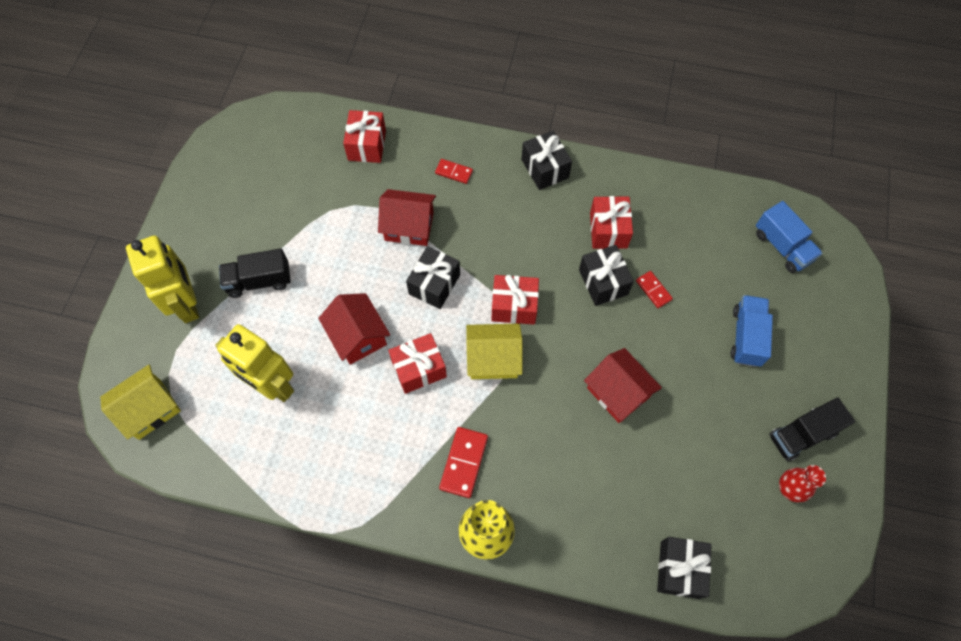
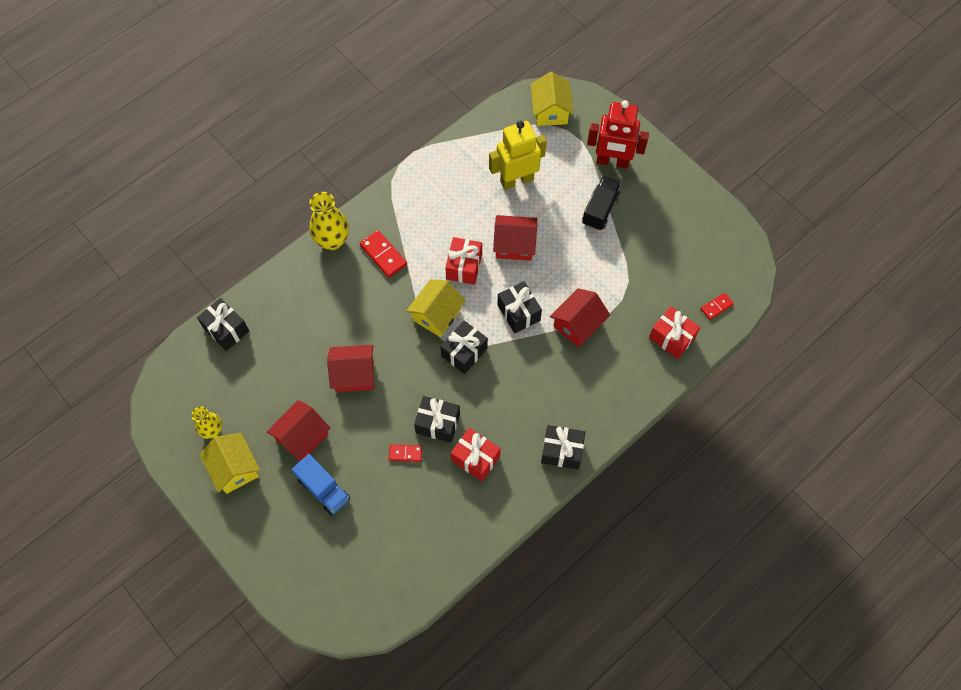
camera: 125 degrees right, 0 degrees up
(187, 303) = (612, 162): yellow robot -> red robot
(454, 172) = (604, 383): red domino -> red domino (716, 307)
(514, 306) = (464, 352): red gift -> black gift
(718, 394) = (302, 437): none -> red house
(782, 246) = (367, 578): blue truck -> none
(789, 489) = (212, 430): red vase -> yellow vase
(802, 434) = (234, 468): black truck -> yellow house

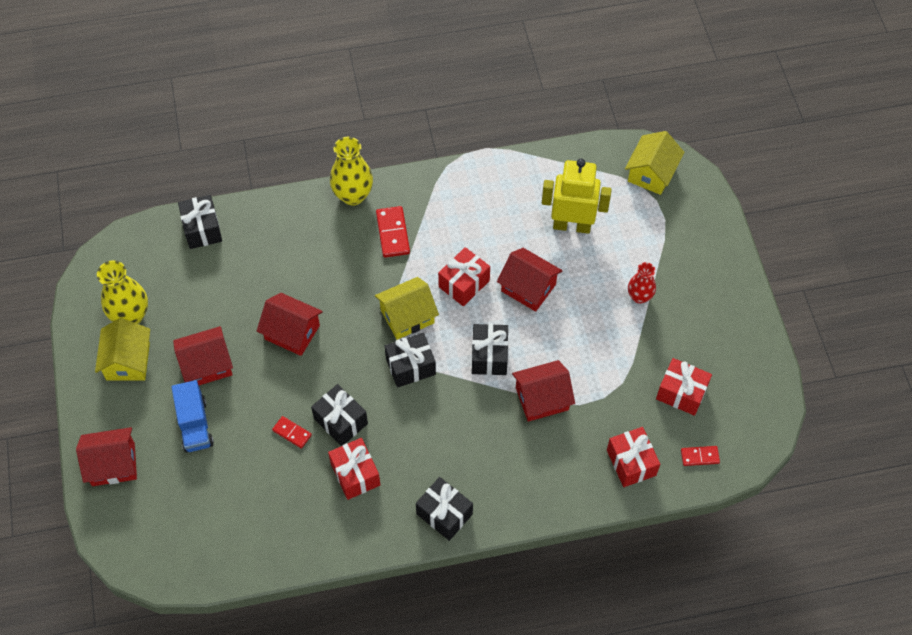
camera: 30 degrees right, 5 degrees down
(212, 430) = (131, 316): yellow vase -> yellow vase, size x1.59
(277, 557) = (113, 464): none -> red house
(600, 209) = (639, 296): black truck -> red vase
(612, 162) = (684, 255): red robot -> none
(675, 266) = (681, 393): none -> red gift

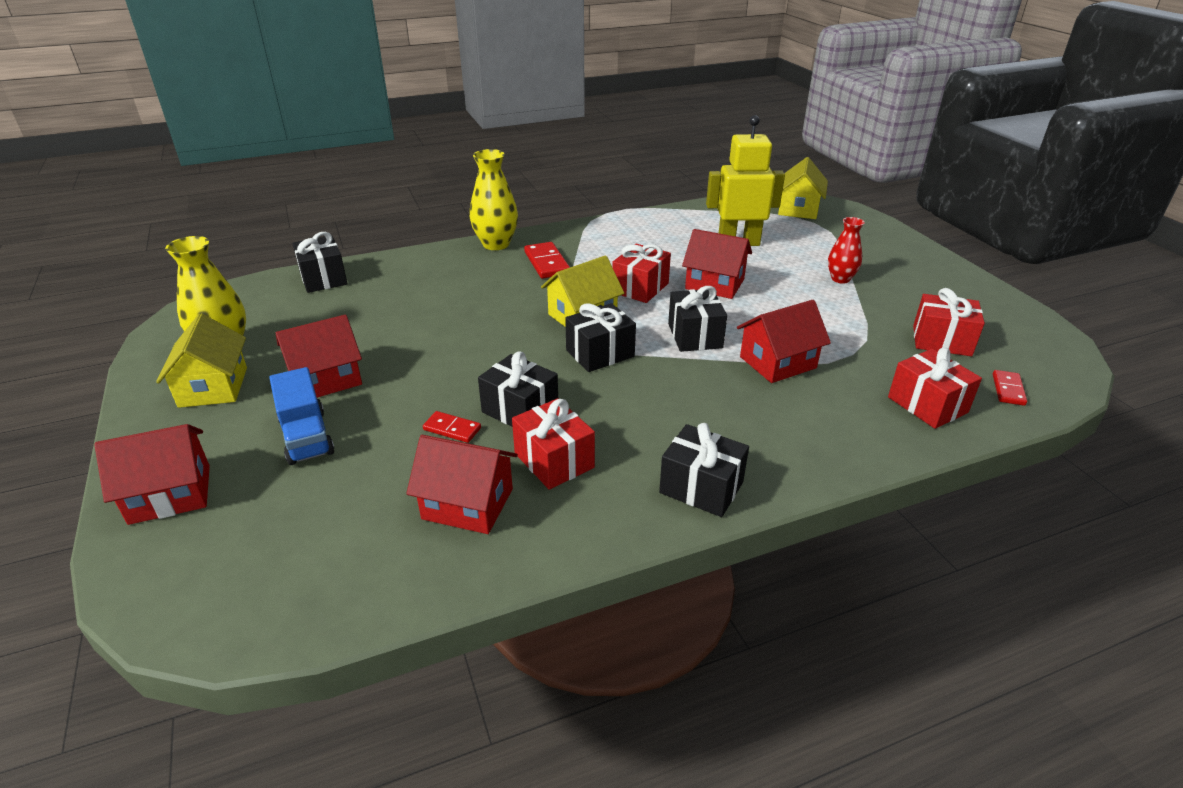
camera: 10 degrees left, 25 degrees down
(292, 332) = (440, 341): red house -> red house (467, 504)
(699, 456) = (1008, 389): red domino -> red domino turned 60 degrees counterclockwise

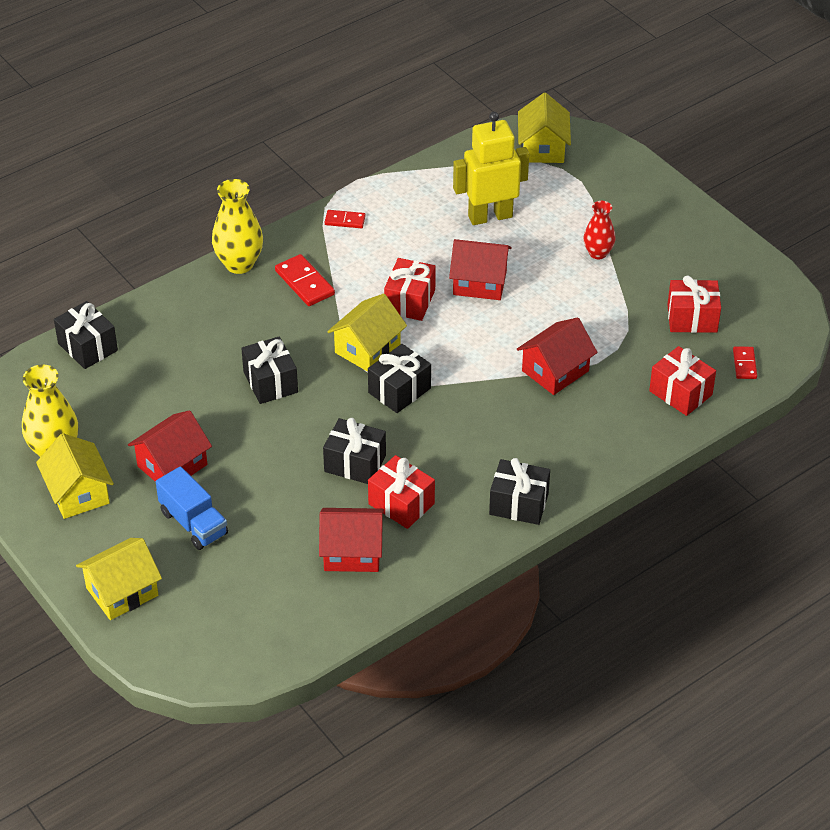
camera: 15 degrees left, 10 degrees up
(170, 494) = (122, 591): red house -> yellow house
(452, 429) = (308, 492): red domino -> red domino (345, 220)
(695, 336) = (477, 353): black gift -> black gift (270, 382)

